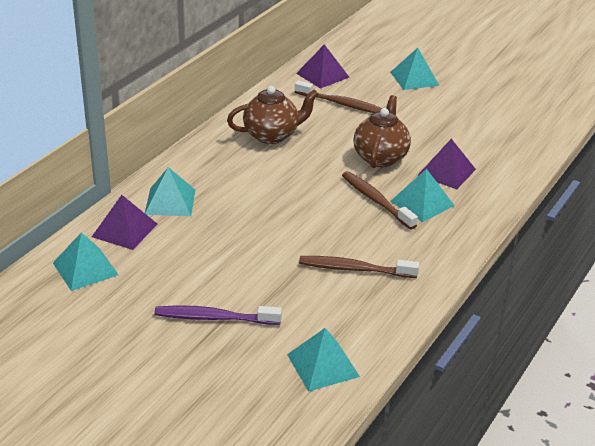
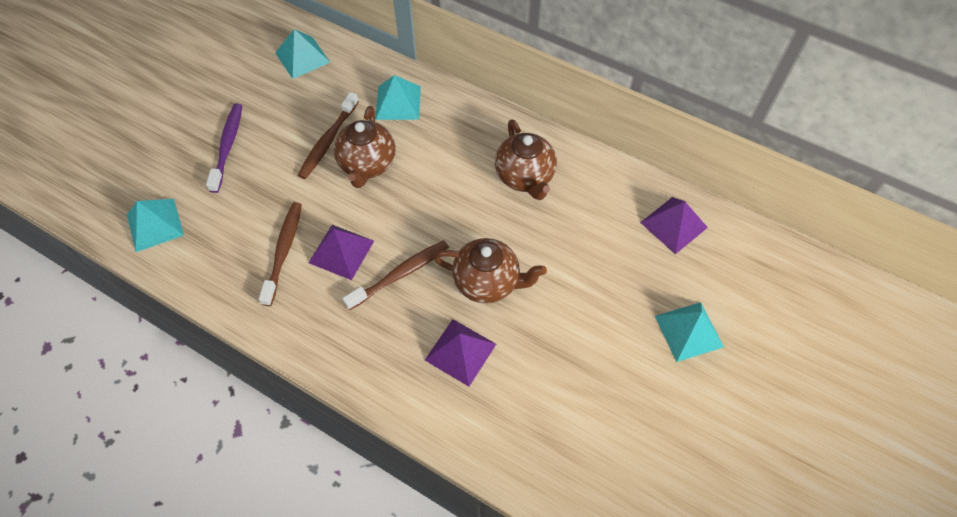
camera: 90 degrees right, 25 degrees up
(124, 230) = (355, 75): purple pyramid -> purple pyramid (341, 251)
(250, 220) = (367, 165): none -> brown teapot
(341, 104) = (605, 243): brown toothbrush -> brown toothbrush (328, 141)
(422, 203) = (396, 320): turquoise pyramid -> none

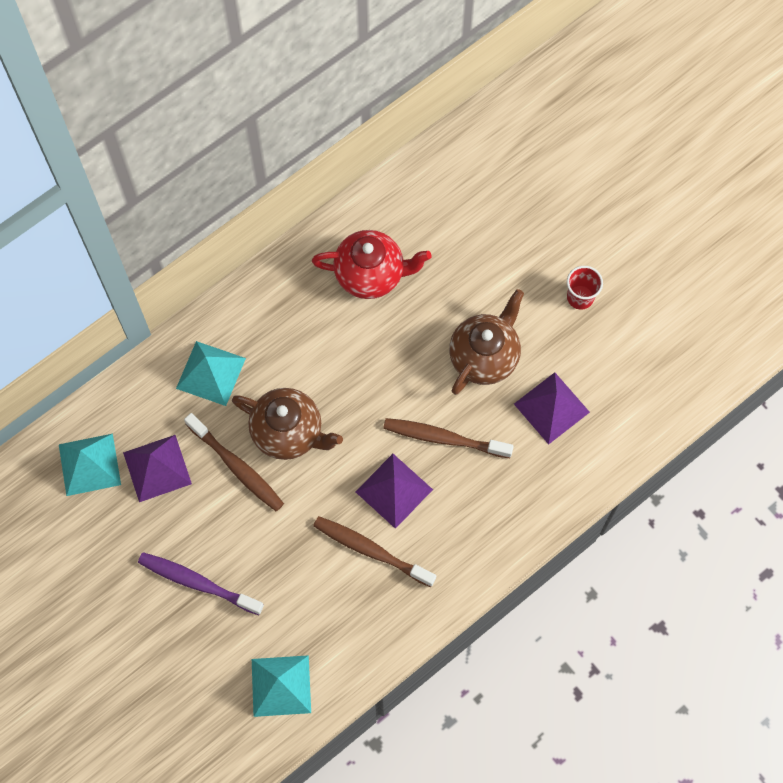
camera: 70 degrees left, 10 degrees up
(400, 274) = (444, 438): brown toothbrush -> brown toothbrush turned 60 degrees counterclockwise
(525, 177) = (371, 274): brown teapot -> red teapot
(579, 343) = (580, 297): none -> red cup
(673, 225) = (484, 157): purple pyramid -> purple pyramid (157, 468)
(689, 331) = (602, 196): turquoise pyramid -> none

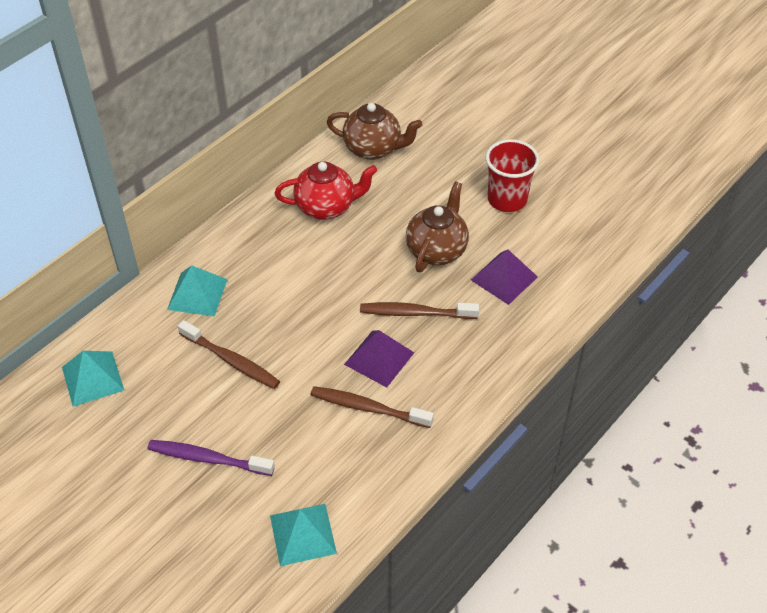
camera: 10 degrees left, 20 degrees down
(157, 468) = (157, 372): purple pyramid -> none
(288, 432) = (275, 328): brown teapot -> brown teapot (373, 149)
(580, 297) = (507, 199): red cup -> red cup, size x1.70

